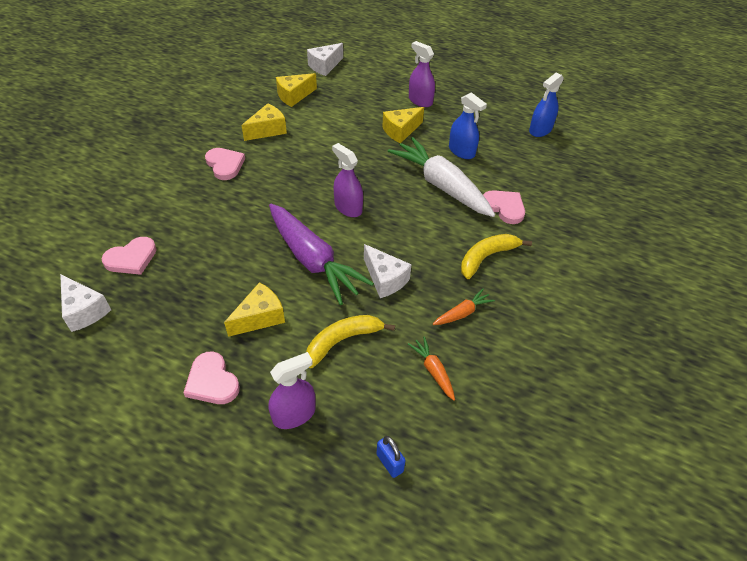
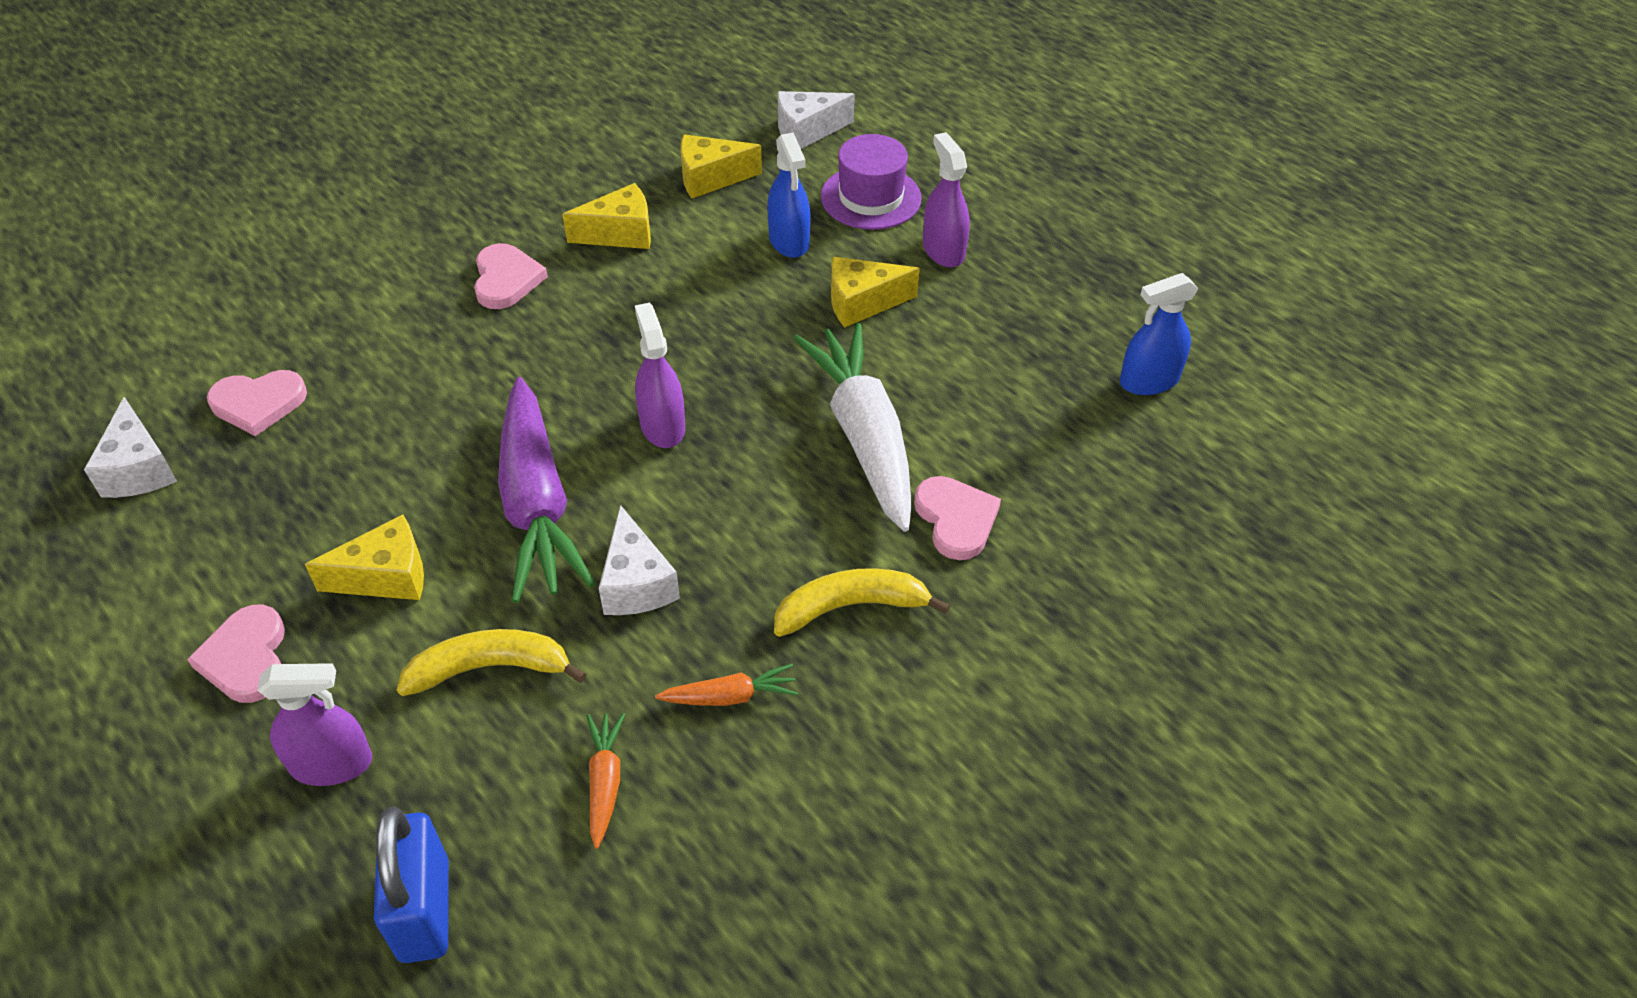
camera: 25 degrees right, 0 degrees up
(373, 87) = (871, 197): none -> purple hat
(389, 463) = (424, 910): blue padlock -> blue padlock, size x1.90
(461, 151) = (952, 379): blue spray bottle -> blue spray bottle (789, 241)

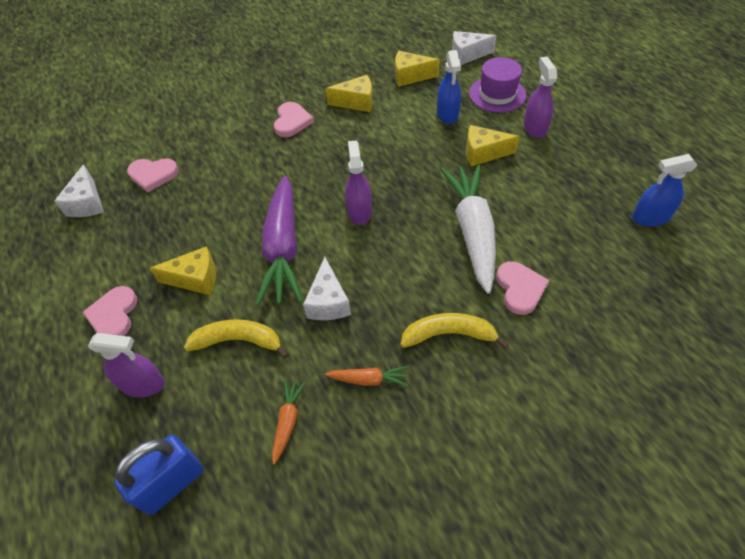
camera: 15 degrees right, 5 degrees up
(424, 910) = (172, 483): blue padlock -> blue padlock turned 45 degrees clockwise

